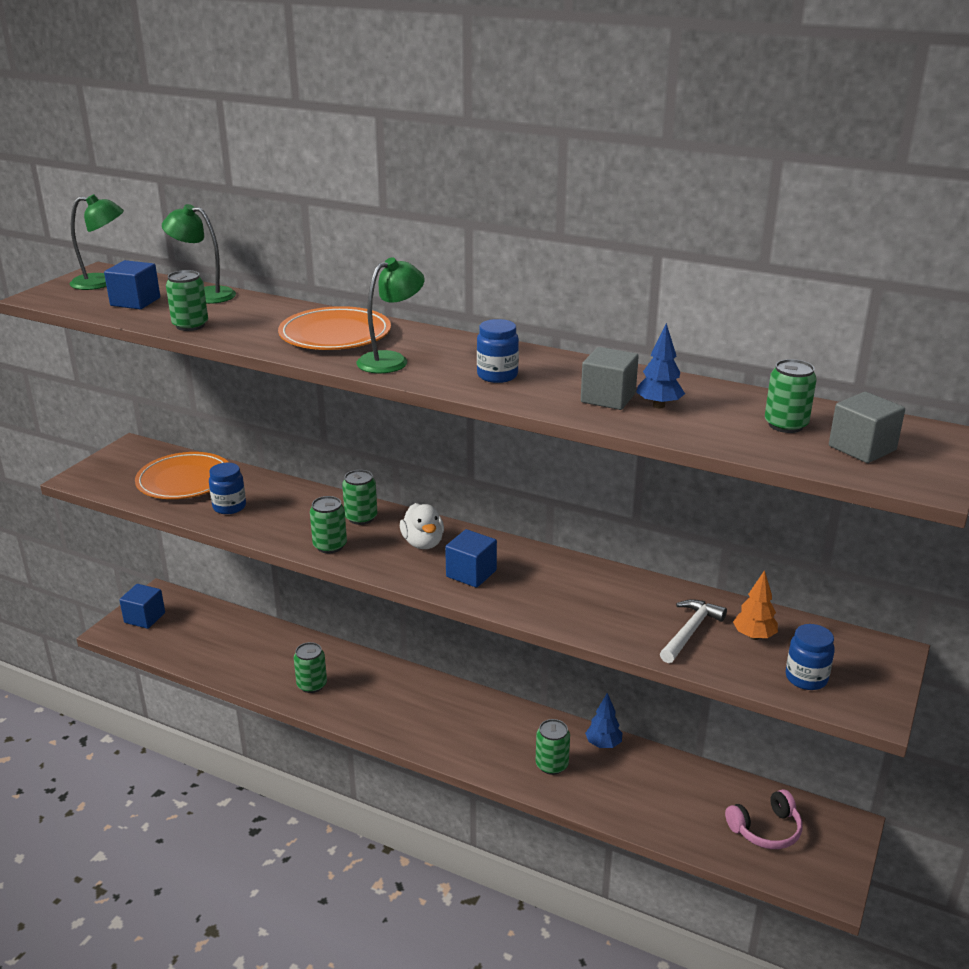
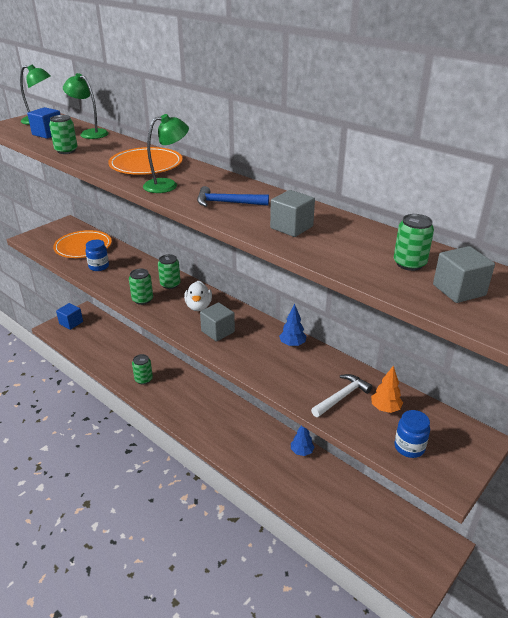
camera: 15 degrees right, 5 degrees up
(471, 573) = (218, 331): blue cube -> grey cube
(497, 375) = (227, 203): blue jar -> blue hammer
(552, 765) = (264, 458): green can -> none
(659, 405) = (324, 237): blue tree -> blue tree (292, 344)
(765, 829) = (387, 533): pink headphones -> none

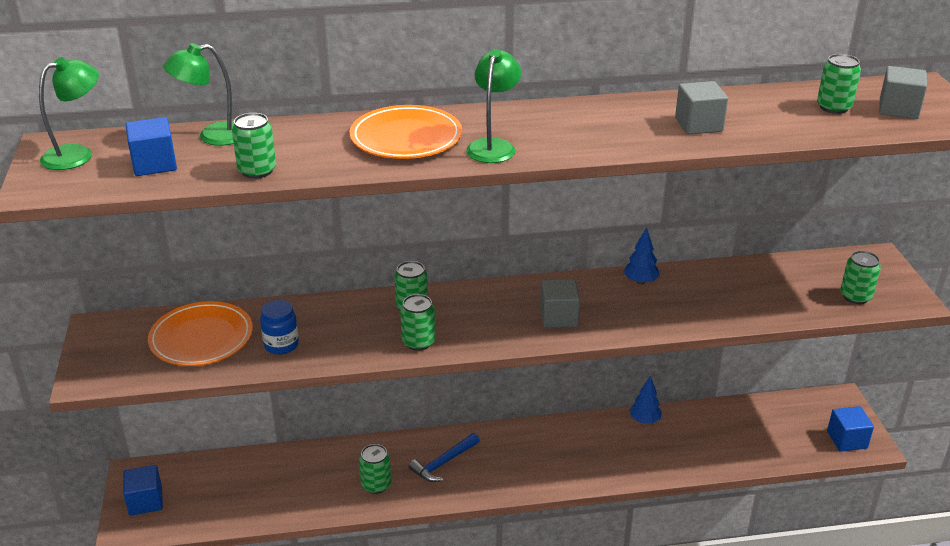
camera: 50 degrees left, 0 degrees up
(198, 306) = (490, 308): white duck -> none
(227, 203) = (594, 132): blue hammer -> blue hammer (444, 463)
(341, 397) = (754, 295): white hammer -> none
(385, 408) = (794, 281): orange tree -> none
(405, 569) = (847, 440): none -> blue cube
(409, 447) = (855, 296): blue jar -> green can

